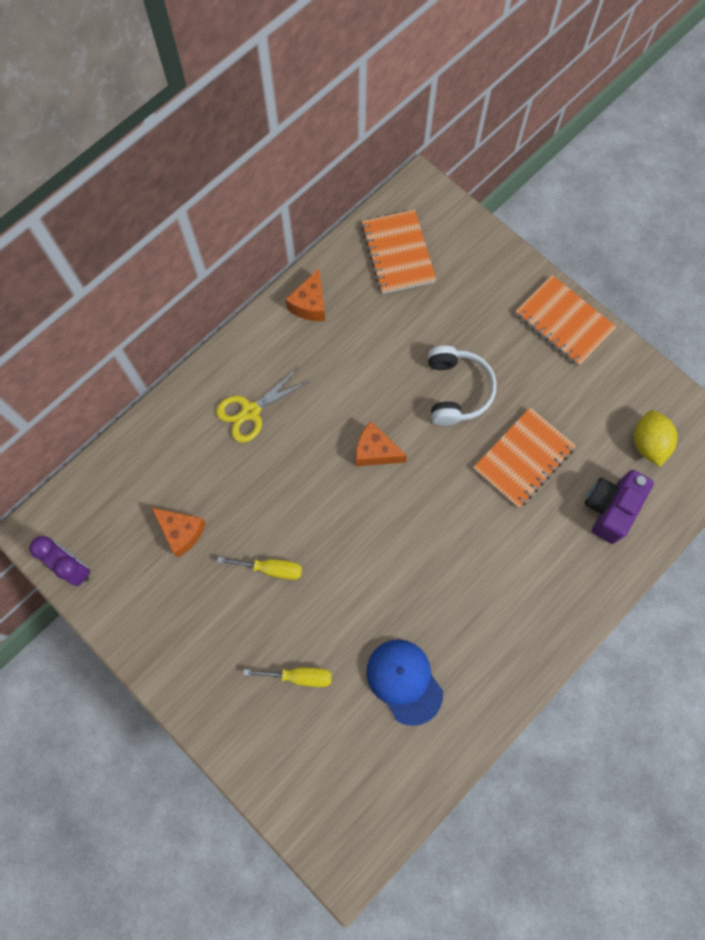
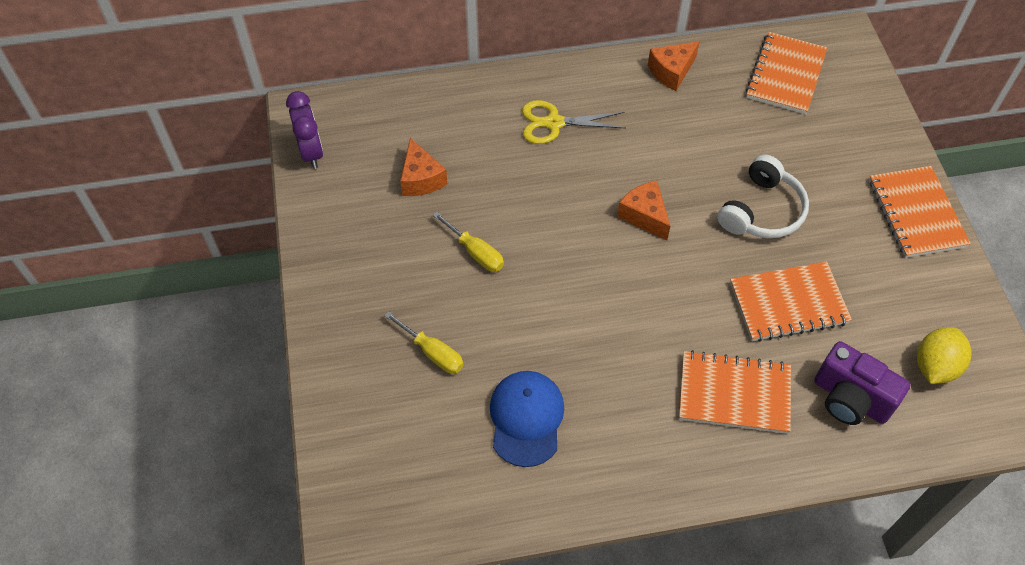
camera: 35 degrees right, 15 degrees down
(532, 559) = (734, 393): none -> orange notebook
(610, 508) = (850, 399): purple camera -> purple camera turned 120 degrees counterclockwise

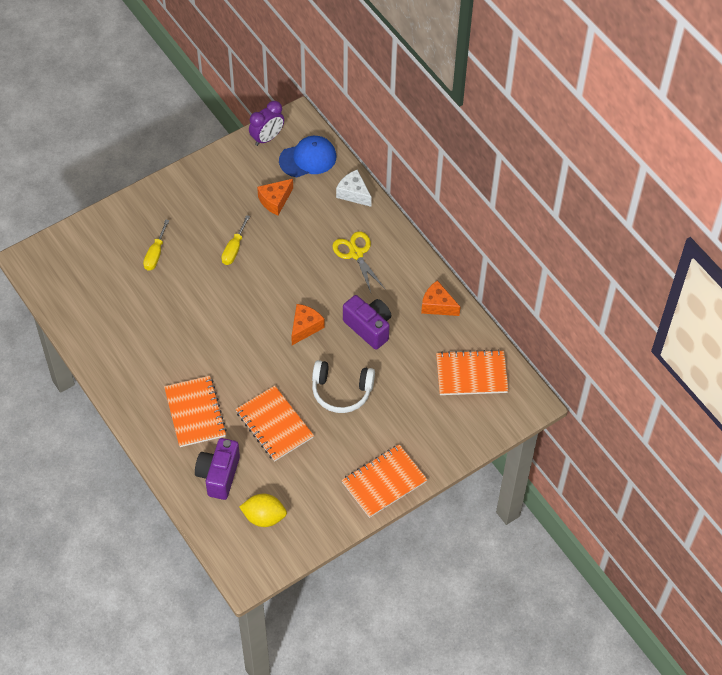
camera: 65 degrees right, 0 degrees up
(458, 93) = (353, 193): none -> white cheese
(526, 418) = (133, 314): blue cap -> blue cap (308, 158)
(675, 149) = (369, 327): none -> purple camera

